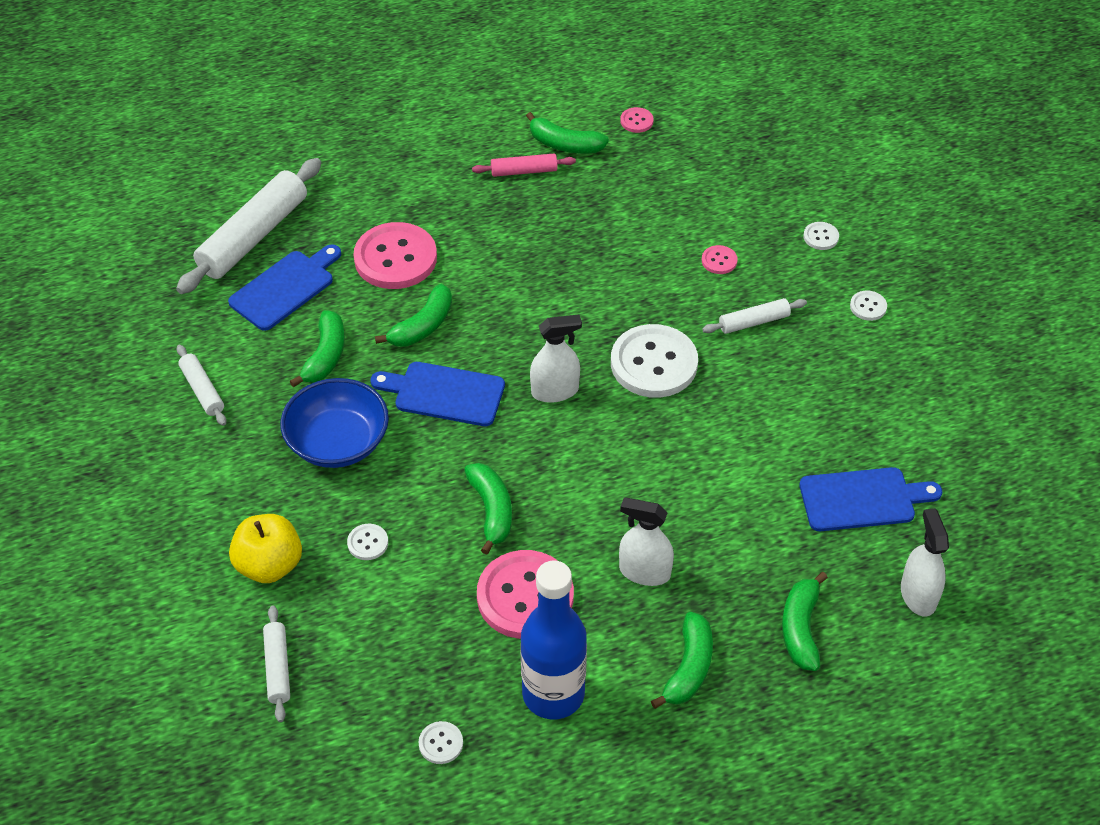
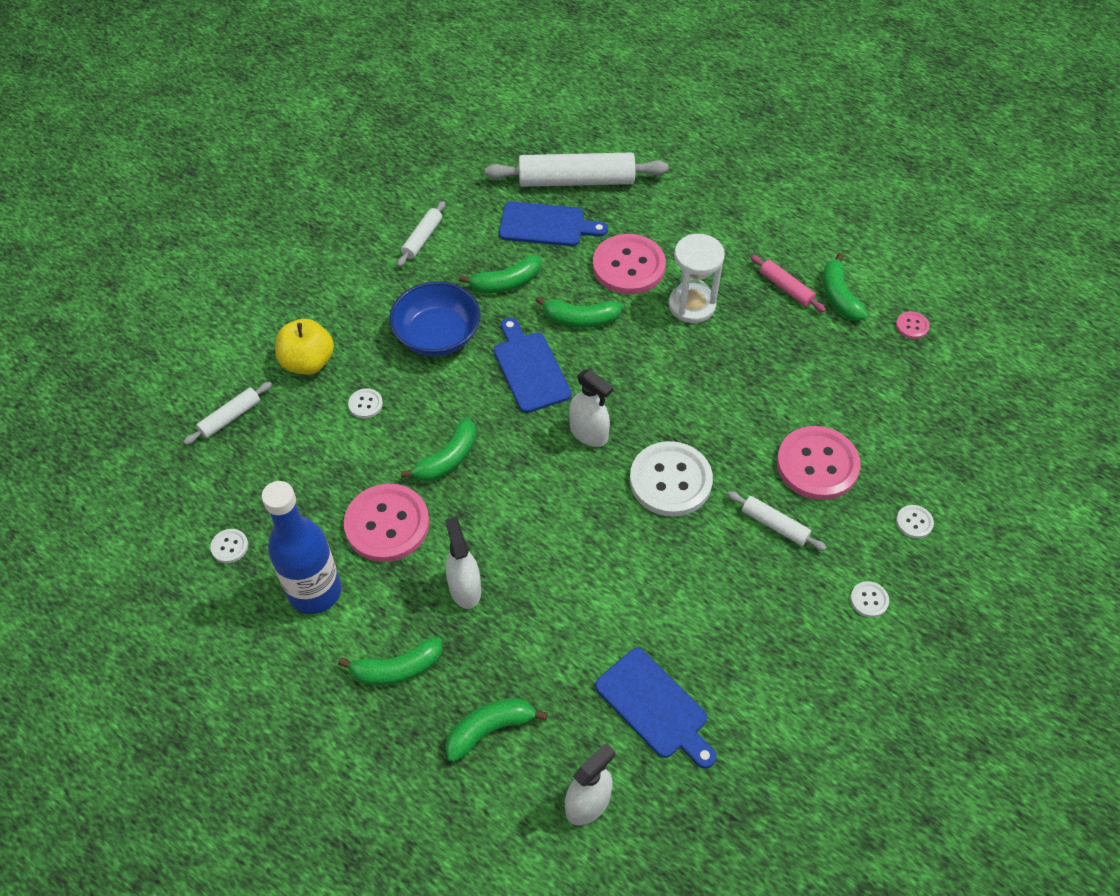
camera: 55 degrees right, 5 degrees up
(482, 241) = (692, 305): none -> white hourglass
(719, 261) = (817, 465): pink button -> pink button, size x2.32

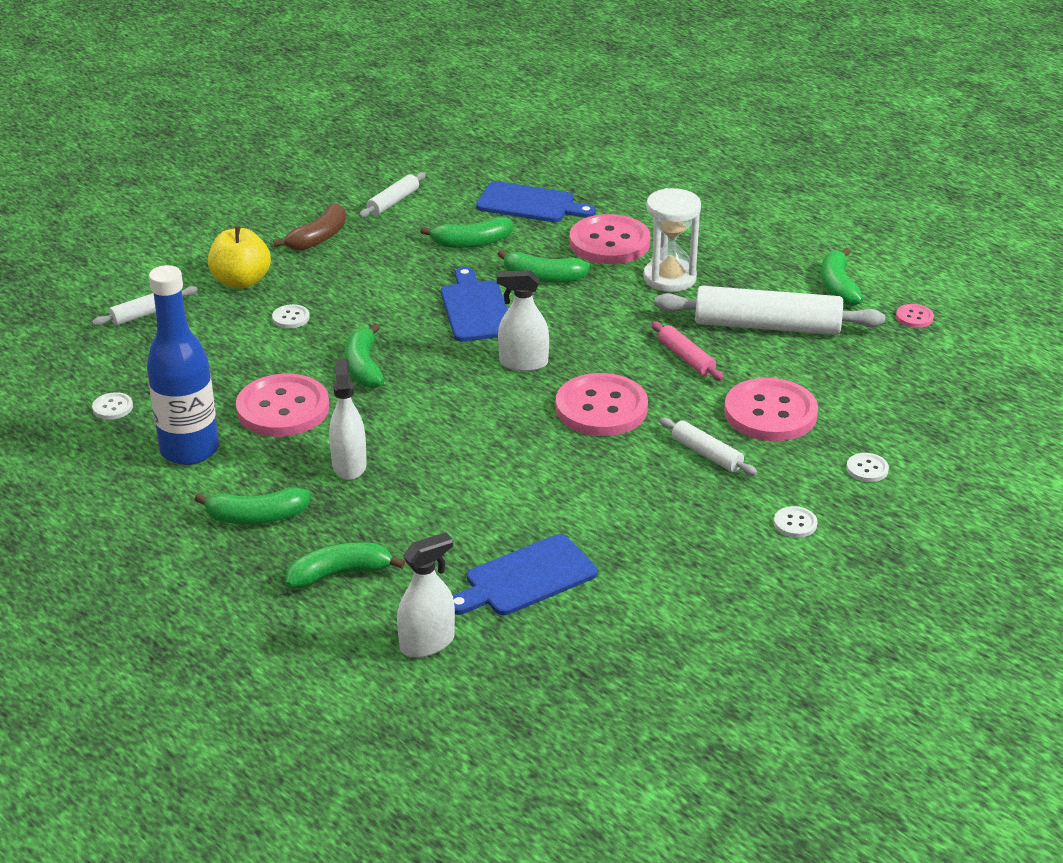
camera: 10 degrees right, 20 degrees down
(365, 295) = (318, 238): none -> brown banana
(437, 336) = (384, 275): blue bowl -> none
(447, 459) = (364, 367): green banana -> green banana turned 120 degrees clockwise
(576, 180) = (573, 174): white rolling pin -> white rolling pin (767, 326)
(588, 433) = (523, 363): white spray bottle -> white spray bottle turned 135 degrees clockwise
(655, 706) = (526, 578): blue cutting board -> blue cutting board turned 90 degrees clockwise
(670, 481) = (601, 408): white button -> pink button
(786, 288) = (780, 275): pink rolling pin -> pink rolling pin (686, 358)

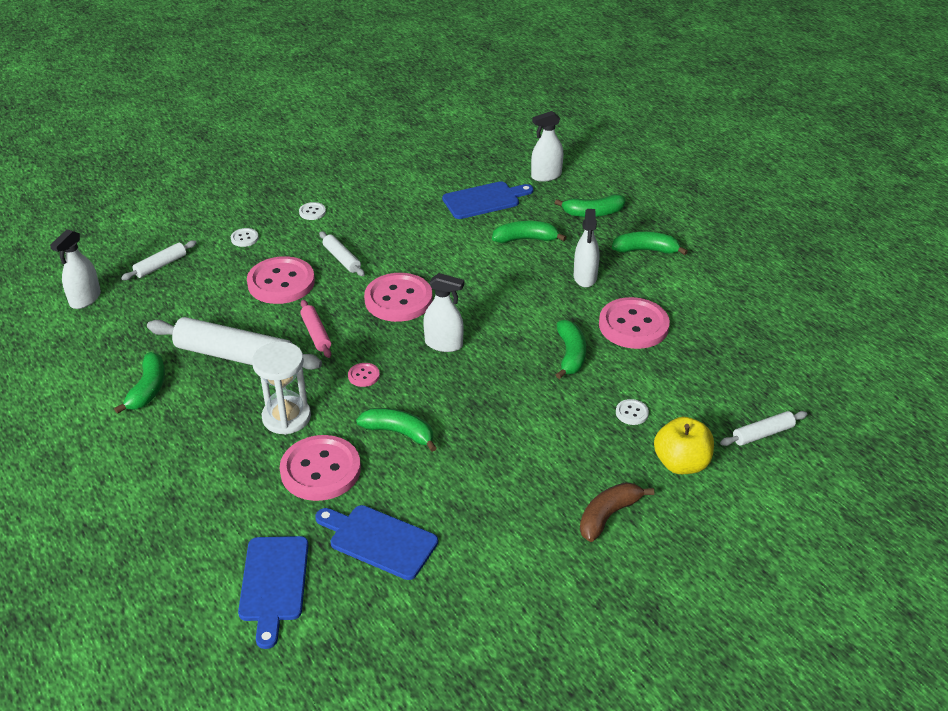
camera: 170 degrees left, 5 degrees up
(112, 407) = (764, 341): white button -> none
(189, 450) = (698, 300): blue bottle -> none
(393, 202) = (526, 564): white rolling pin -> white rolling pin (161, 265)
(472, 242) = (454, 488): green banana -> green banana (525, 239)
(475, 309) = (469, 403): blue cutting board -> blue cutting board (273, 583)
(914, 317) = (112, 350): pink button -> pink button (363, 376)
(1006, 367) = (85, 299): none -> white spray bottle

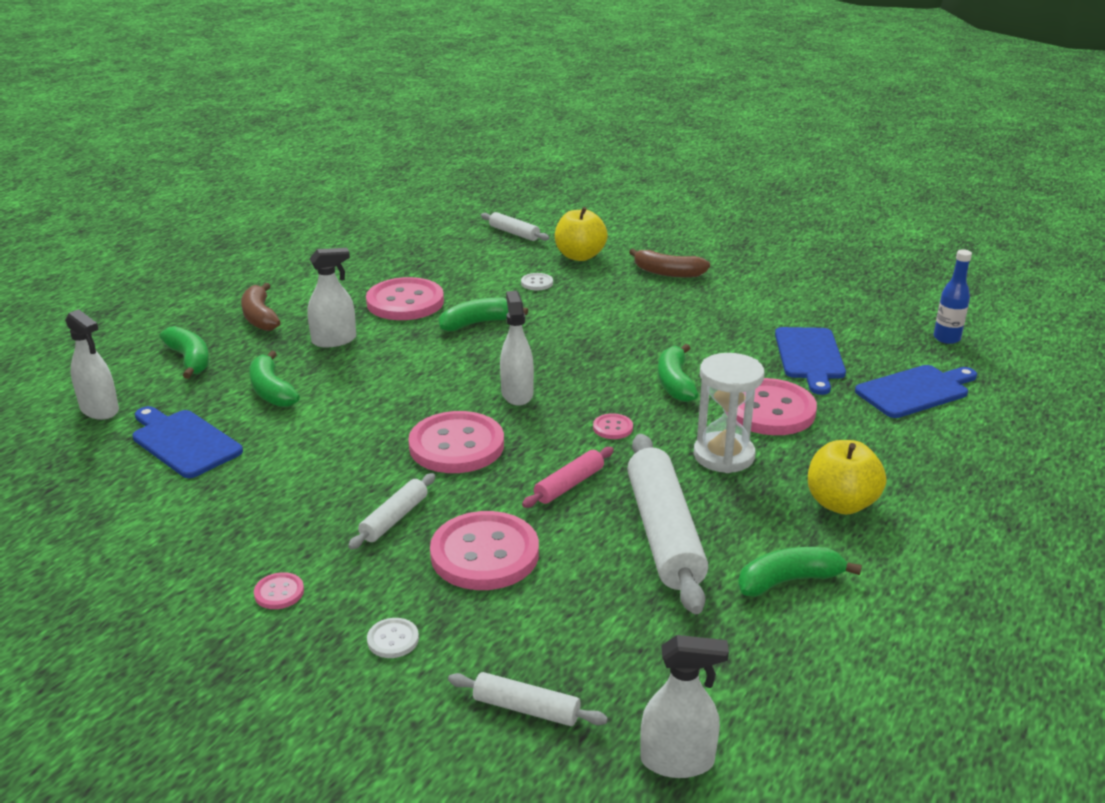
camera: 115 degrees left, 10 degrees down
(187, 450) = (841, 503): none -> yellow apple
(312, 212) = (279, 592): white button -> pink button
(337, 674) = (946, 338): none -> blue bottle
(646, 250) = (260, 317): green banana -> brown banana

